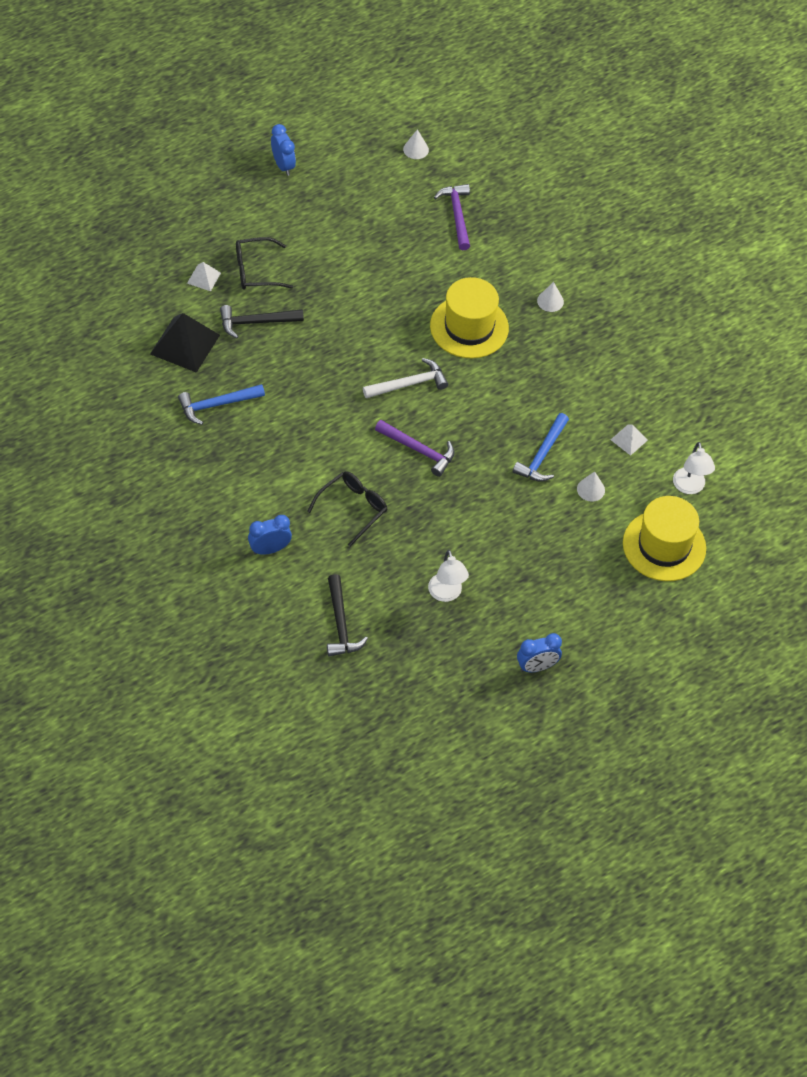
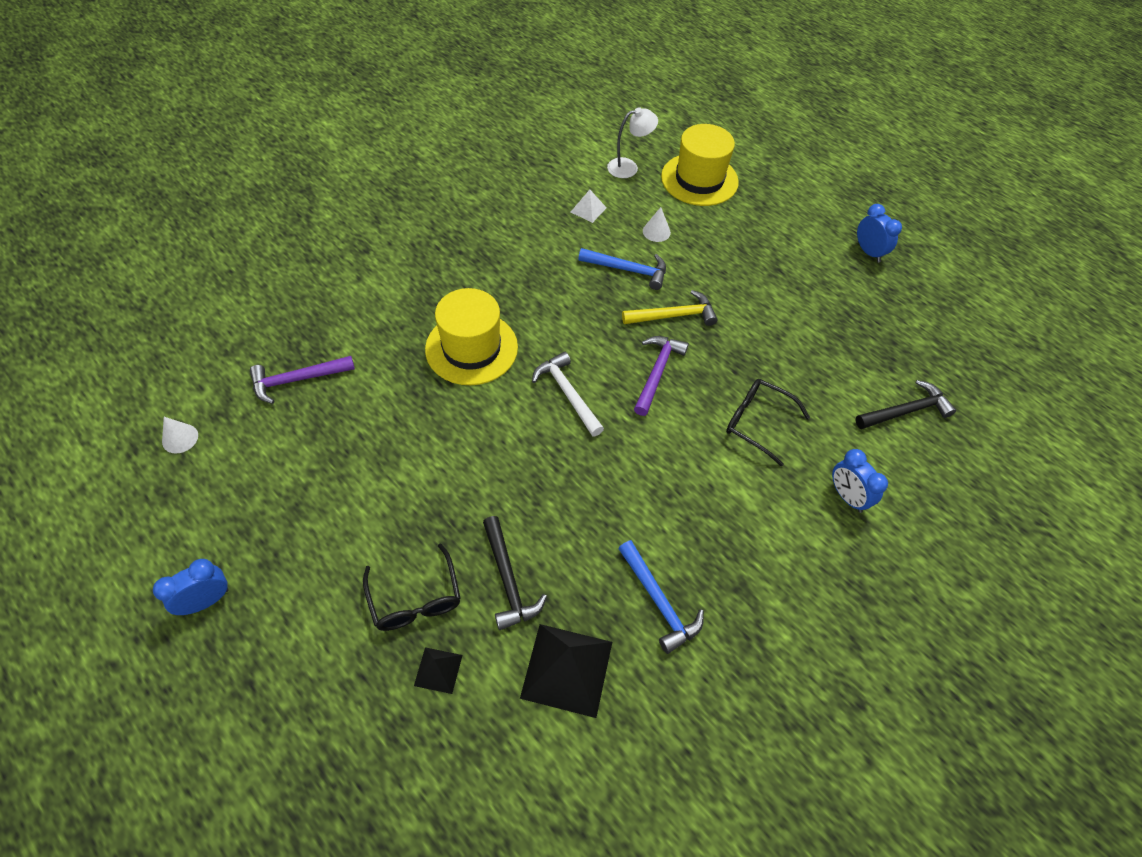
camera: 100 degrees left, 0 degrees up
(204, 278) = (438, 670): white pyramid -> black pyramid
(446, 594) = (825, 326): white lamp -> none
(480, 478) = (674, 315): none -> yellow hammer
(550, 301) = (421, 282): white cone -> none

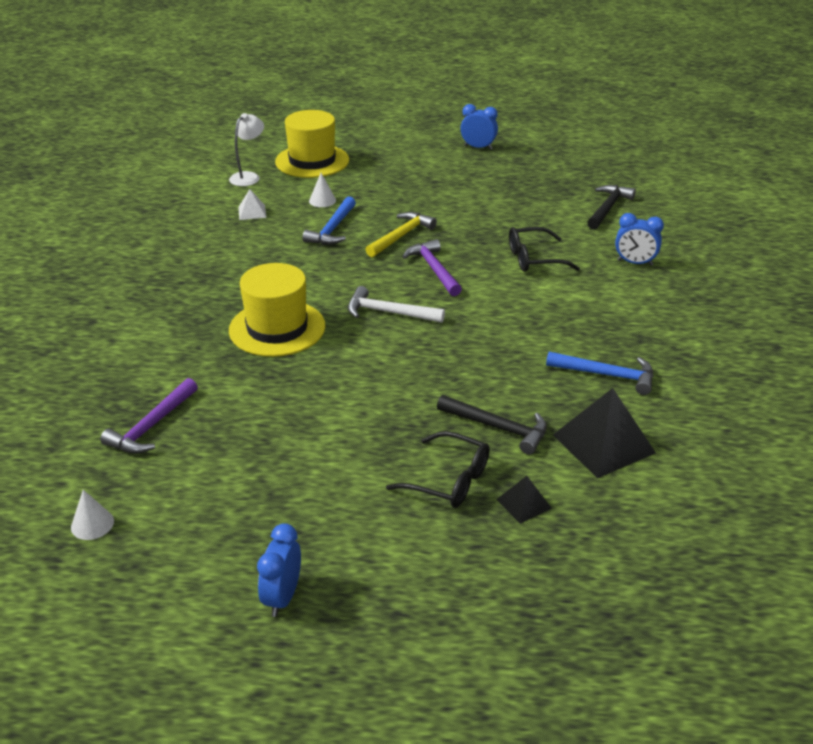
camera: 40 degrees left, 20 degrees down
(628, 270) = (332, 229): blue hammer -> blue hammer turned 135 degrees clockwise

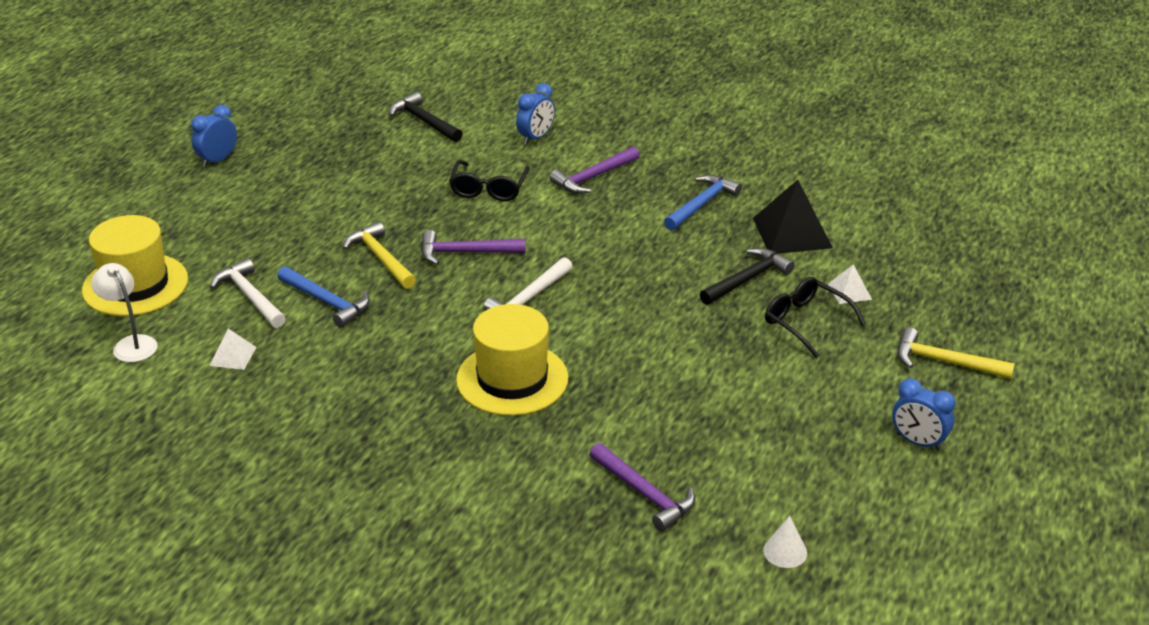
camera: 70 degrees left, 0 degrees up
(322, 200) = (250, 296): white cone -> white hammer
(435, 601) = (944, 362): none -> yellow hammer
(449, 480) = (806, 322): black glasses -> black glasses turned 90 degrees counterclockwise
(524, 503) = (849, 291): black pyramid -> white pyramid
(598, 305) = (593, 177): none -> purple hammer

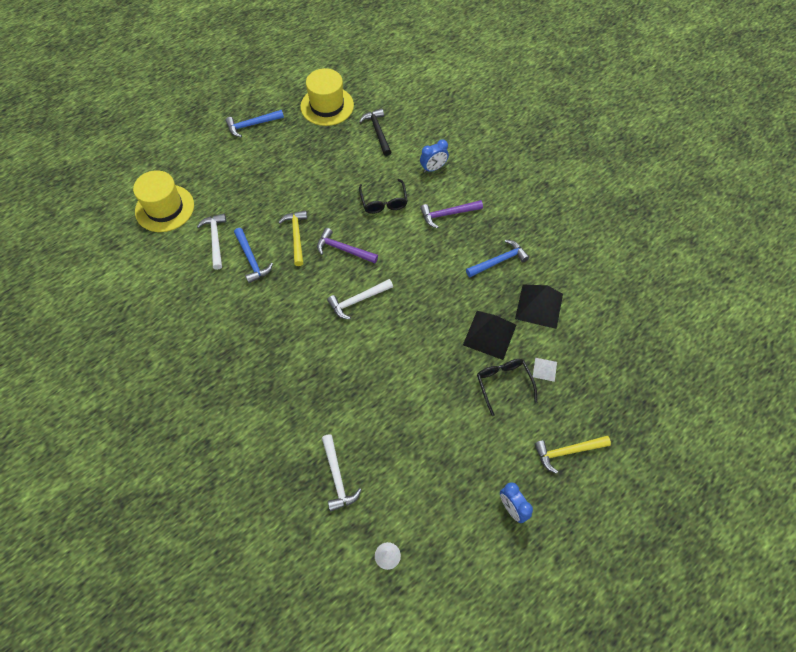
camera: 25 degrees right, 25 degrees up
(131, 344) = (141, 252): white lamp -> none
(218, 160) = (252, 125): blue clock -> blue hammer
(233, 356) = (185, 281): white pyramid -> none
(488, 189) = (383, 202): black glasses -> black glasses turned 45 degrees counterclockwise
(512, 379) = (315, 359): yellow hat -> yellow hat (327, 106)
(644, 494) = (337, 477): purple hammer -> white hammer
(747, 279) = (489, 334): black hammer -> black pyramid
(944, 362) = (567, 451): yellow hammer -> yellow hammer turned 60 degrees counterclockwise

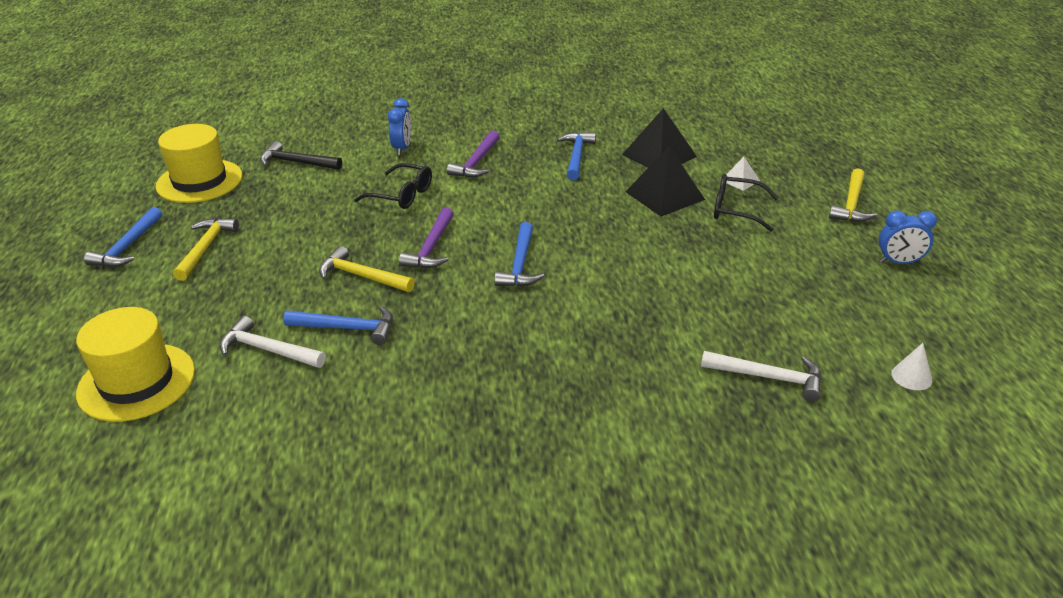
camera: 55 degrees left, 25 degrees down
(273, 155) = (205, 248): none -> yellow hammer
(343, 249) = (431, 247): purple hammer -> purple hammer turned 45 degrees counterclockwise
(358, 300) = (520, 264): white hammer -> blue hammer

